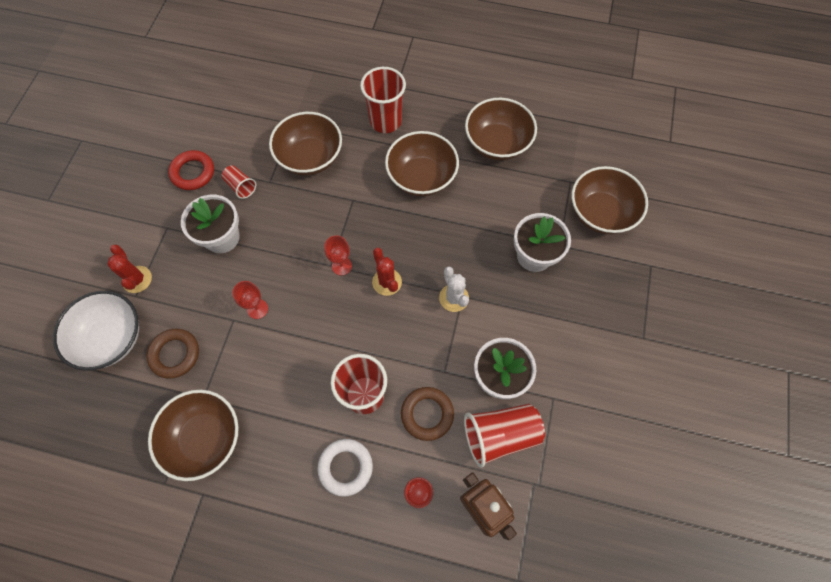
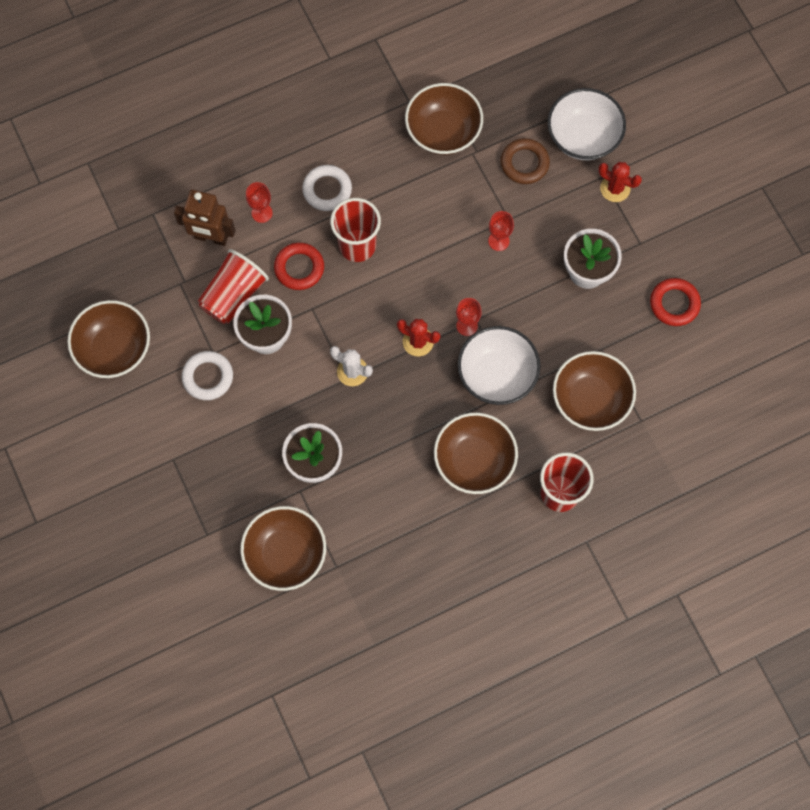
camera: 140 degrees right, 5 degrees up
(241, 186) = (620, 325): red cup -> none
(354, 218) = (497, 374): none -> white bowl
(427, 414) = (299, 268): brown ring -> red ring
(497, 143) = (436, 554): brown bowl -> brown bowl (114, 349)
(571, 381) = (208, 377): none -> white ring

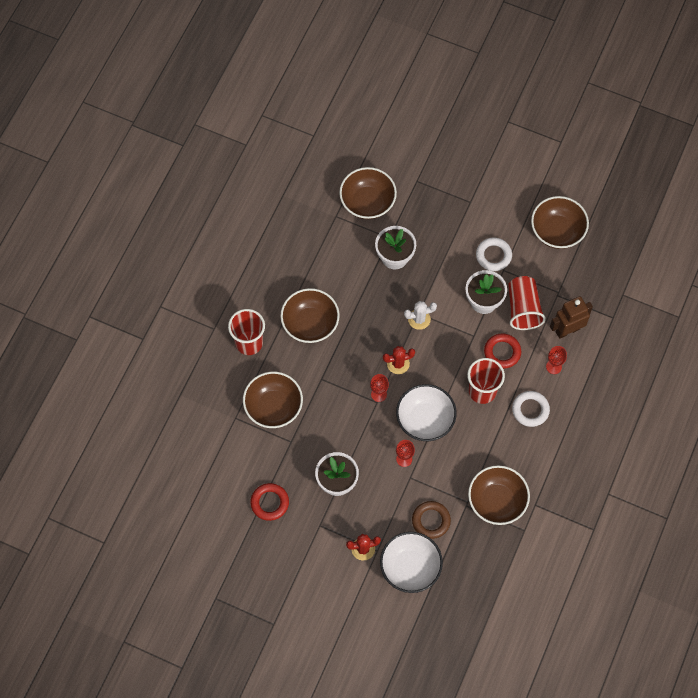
camera: 140 degrees right, 5 degrees down
(497, 374) = (338, 380): white bowl -> white bowl (425, 420)

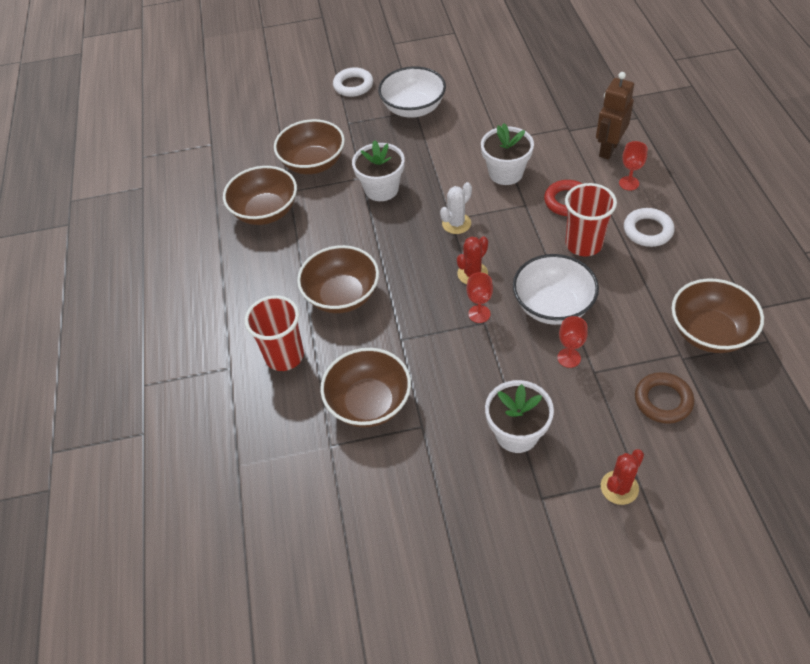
camera: 30 degrees left, 15 degrees down
(269, 503) = (456, 515): red ring -> none
(410, 567) = (694, 469): white bowl -> white bowl (413, 109)
(493, 256) = (478, 135): white ring -> white ring (353, 85)
(523, 309) = (549, 157): red cup -> none
(557, 231) = (517, 88): brown bowl -> brown bowl (265, 212)

